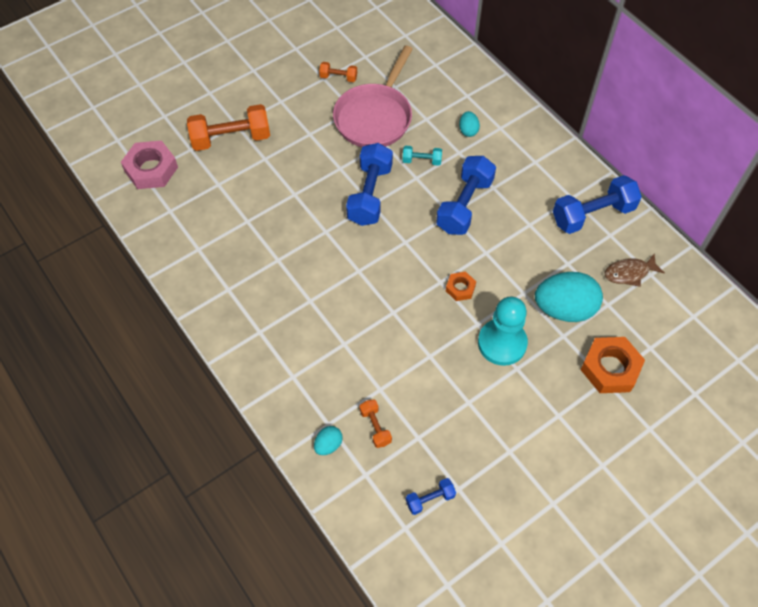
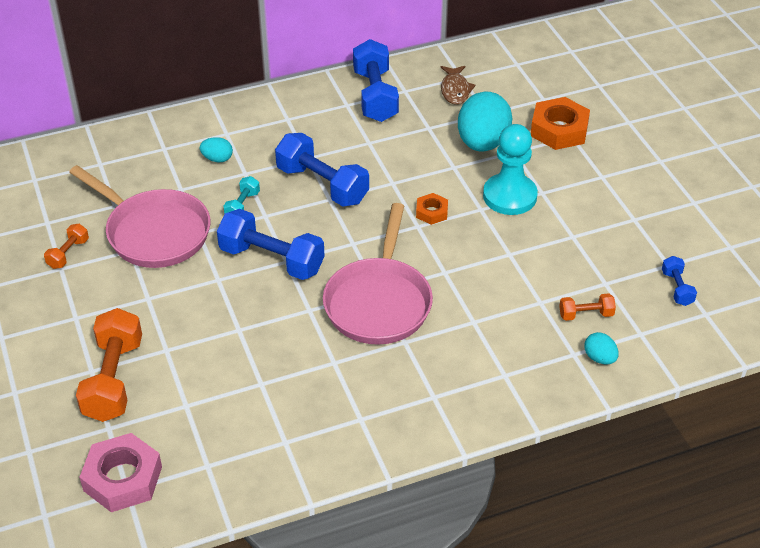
camera: 75 degrees left, 15 degrees down
(346, 274) = (379, 302): none -> pink pan

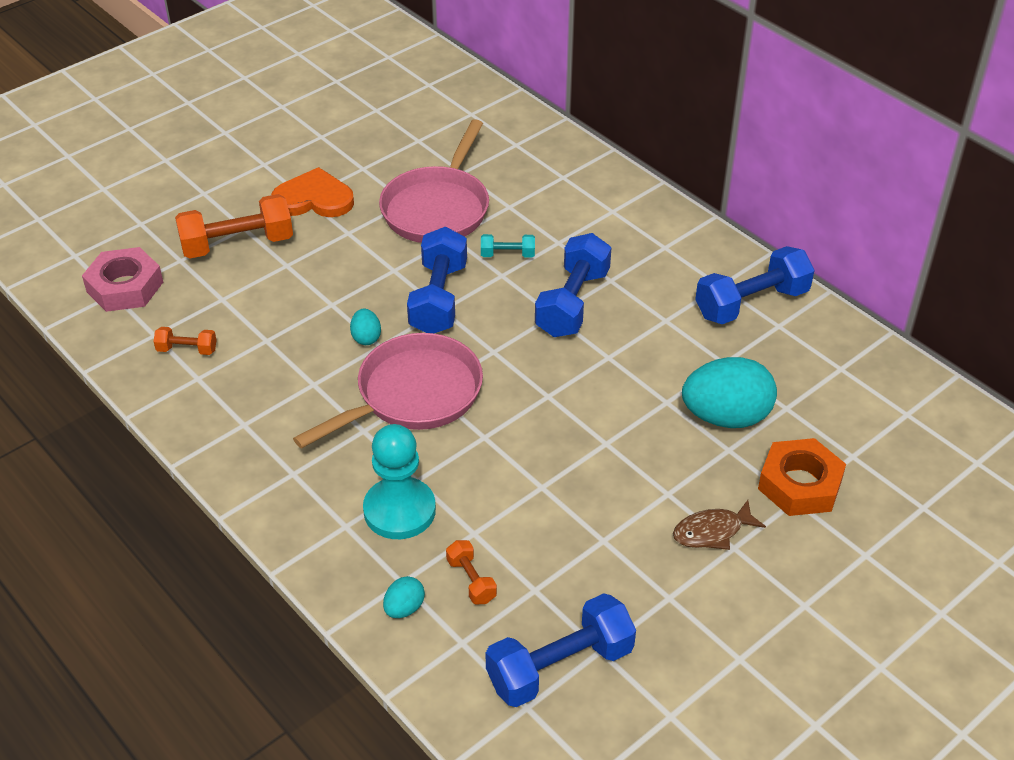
camera: 70 degrees right, 0 degrees up
(68, 254) = (383, 166): orange dumbbell -> orange dumbbell (187, 350)
(82, 311) = (314, 199): none -> orange heart
(217, 159) = (568, 216): turquoise egg -> turquoise egg (366, 338)
(379, 302) = (413, 395): pink pan -> pink pan turned 150 degrees clockwise
(431, 212) = (577, 402): orange nut -> none
(455, 90) = (811, 368): brown fish -> brown fish (712, 532)
(509, 196) = (643, 464): turquoise pawn -> turquoise pawn (399, 510)
(677, 288) = (560, 667): blue dumbbell -> blue dumbbell, size x2.04

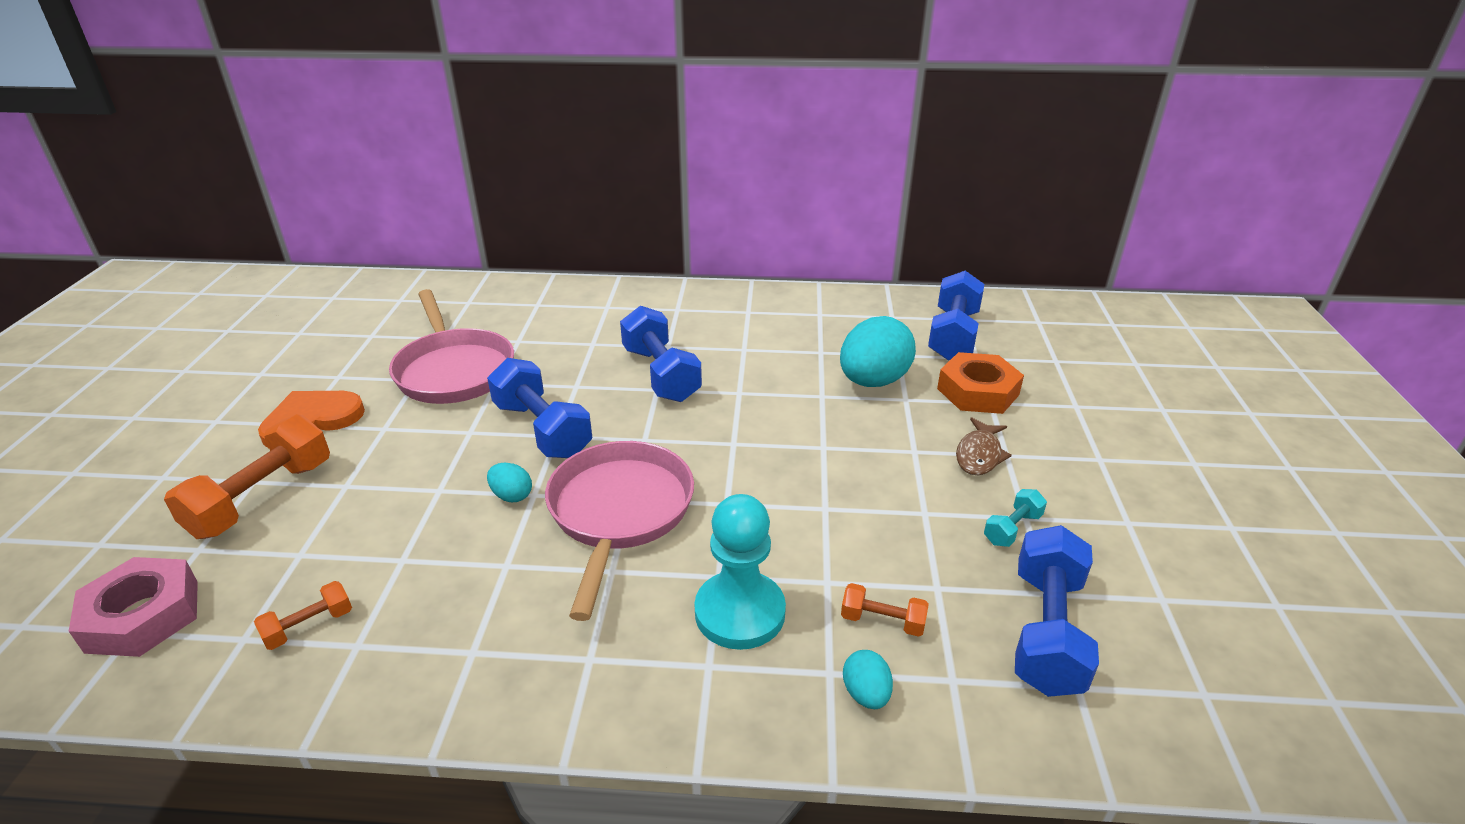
camera: 45 degrees left, 10 degrees down
(507, 255) = (562, 371): turquoise dumbbell -> turquoise dumbbell (1012, 529)
(751, 303) = (784, 311): blue dumbbell -> blue dumbbell (953, 335)

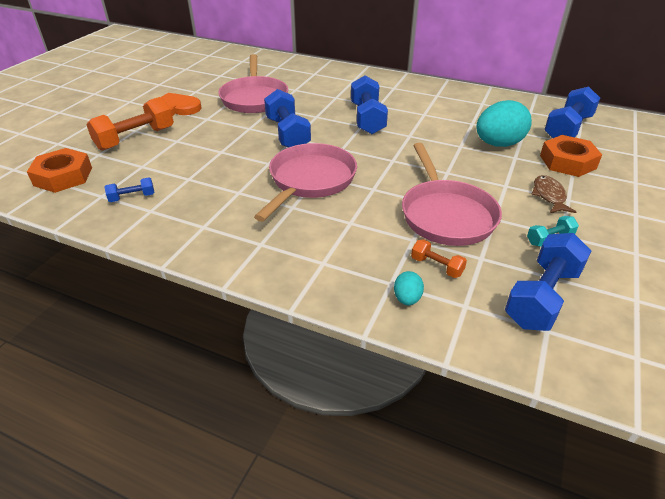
camera: 20 degrees right, 5 degrees up
(143, 615) = (63, 176): pink nut -> orange nut
(309, 626) = (132, 197): orange dumbbell -> blue dumbbell
(512, 496) = (256, 161): turquoise egg -> none
(740, 612) = (353, 242): turquoise pawn -> none
(855, 524) = (446, 215): none -> pink pan
(979, 455) = (549, 196): brown fish -> brown fish turned 135 degrees clockwise

